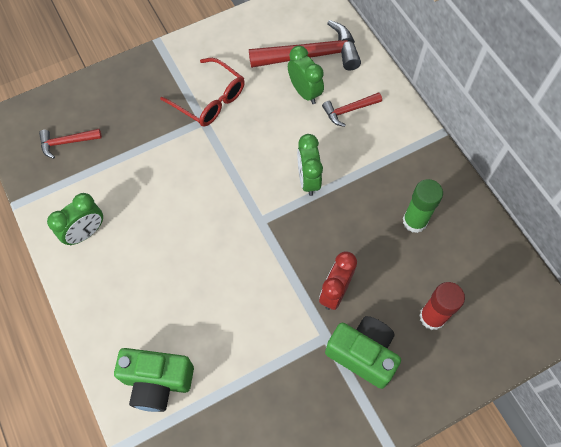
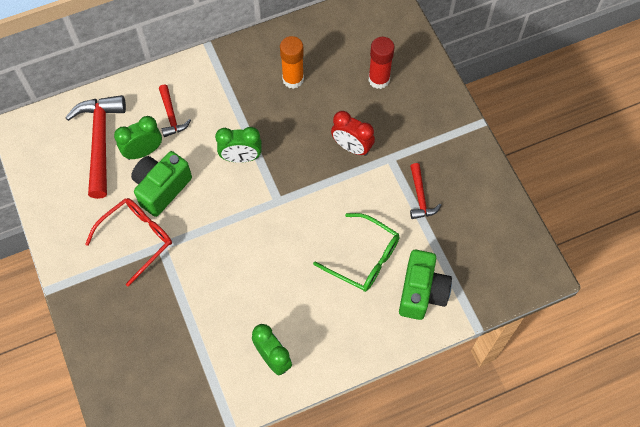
camera: 85 degrees left, 0 degrees up
(67, 142) = (165, 381): red hammer -> red hammer (420, 197)
(197, 315) = (364, 258): none -> green glasses
(362, 354) = (406, 133): green camera -> green camera (161, 188)
(414, 221) = (293, 79): green glue stick -> orange glue stick

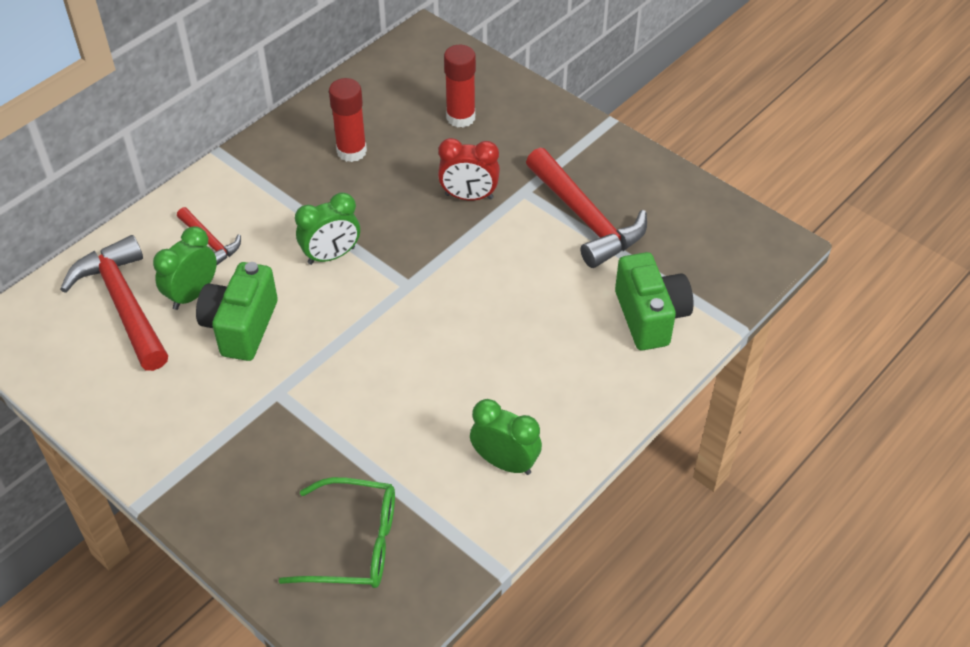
camera: 25 degrees left, 15 degrees down
(137, 239) = (237, 396): red glasses -> none
(293, 79) = (351, 151): orange glue stick -> red glue stick
(364, 258) = (556, 307): green glasses -> green glasses (354, 543)
(420, 197) = (585, 218): red hammer -> red hammer, size x1.92

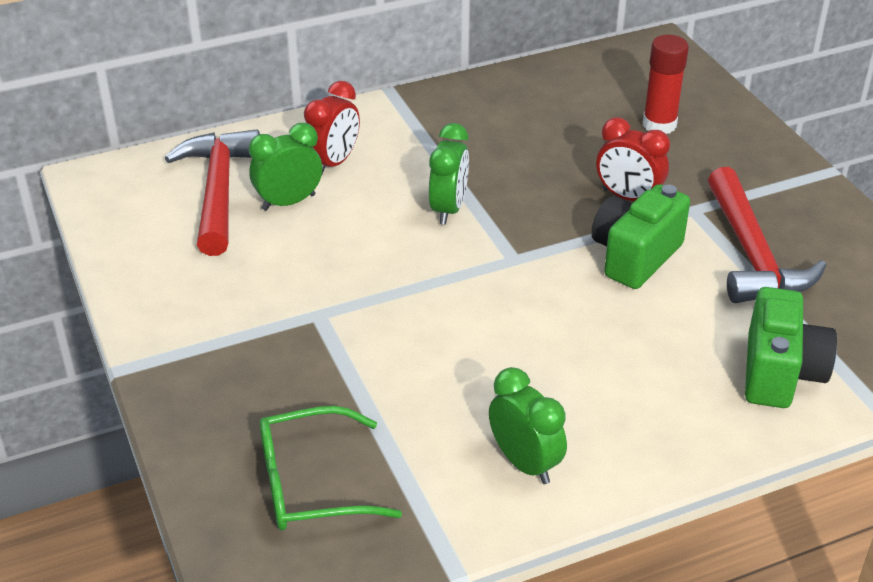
camera: 25 degrees right, 10 degrees down
(210, 242) = (333, 163): red hammer -> red clock
(241, 327) = (318, 244): green camera -> green camera (635, 256)
(331, 256) = (448, 209): green clock -> green clock turned 75 degrees counterclockwise
(351, 151) = (524, 124): red glue stick -> none
(354, 543) = (311, 484): green glasses -> green glasses turned 135 degrees clockwise

